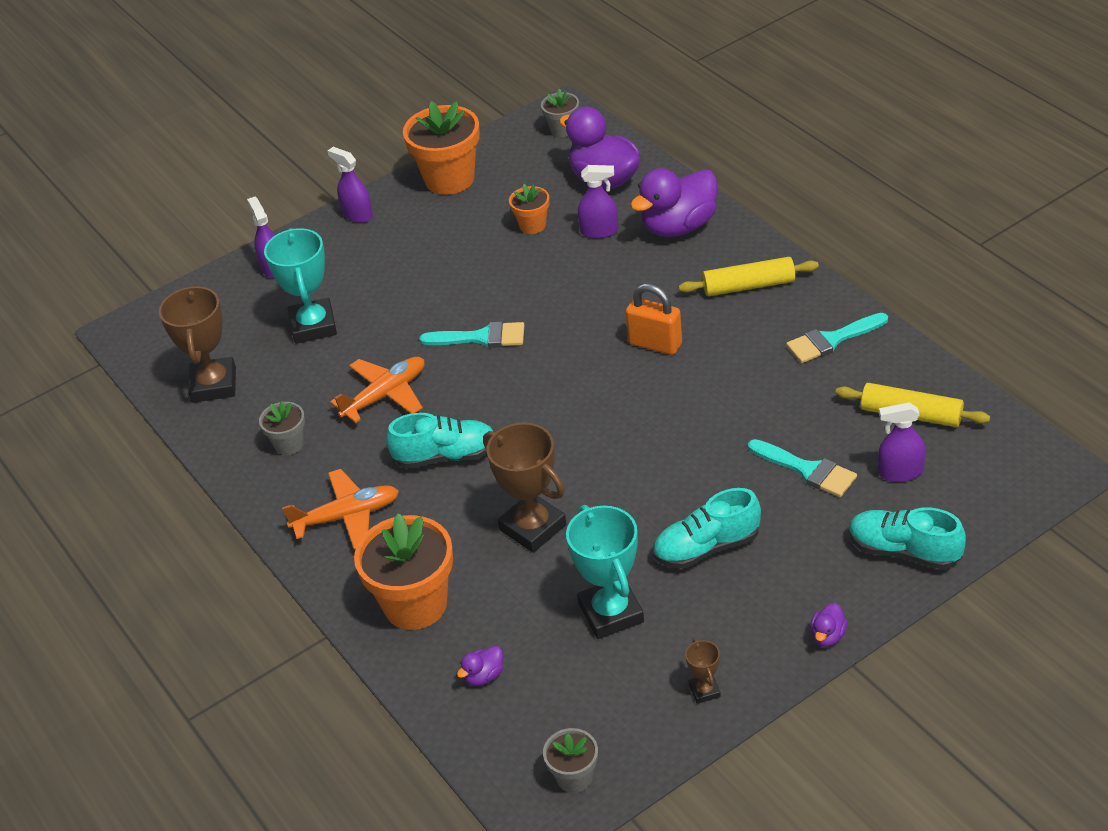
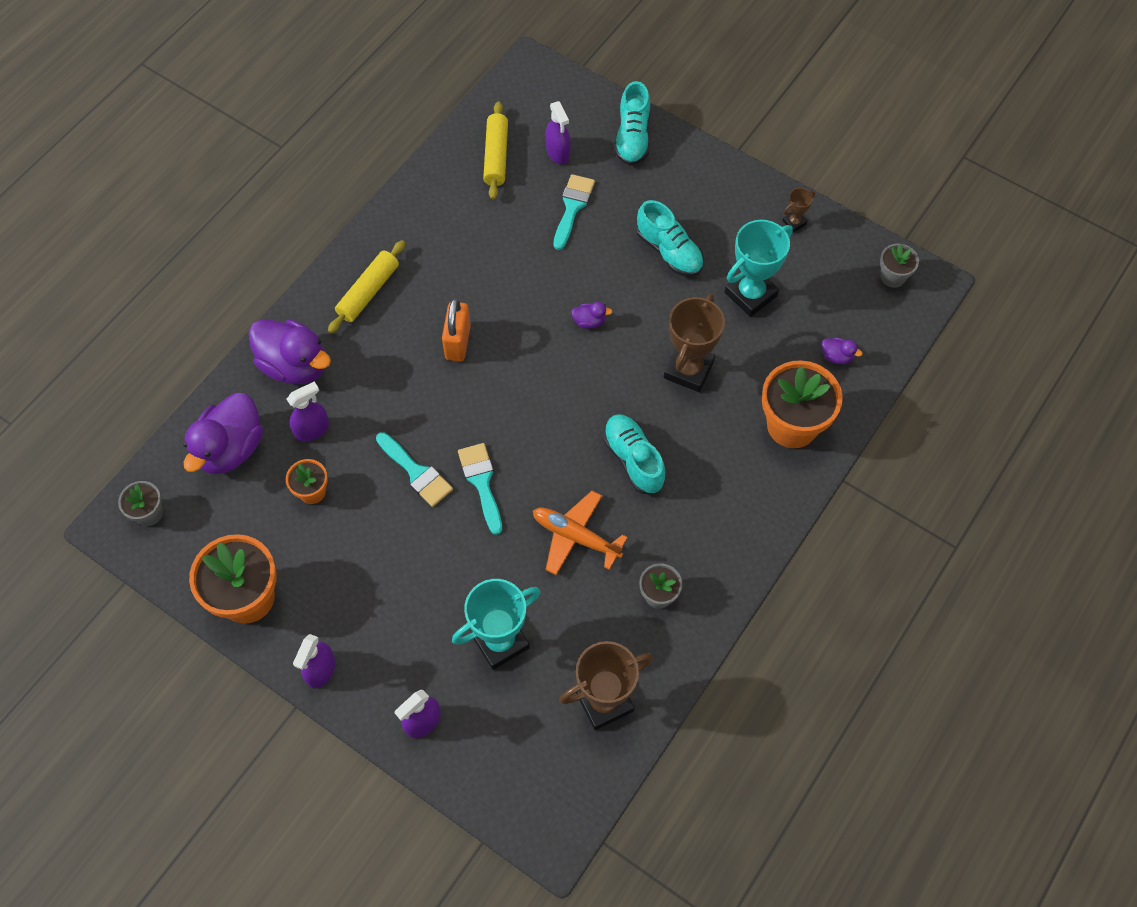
camera: 115 degrees left, 20 degrees up
(347, 516) = (723, 511): orange plane -> none
(599, 231) = (312, 429): purple spray bottle -> purple spray bottle turned 75 degrees clockwise
(749, 286) = (368, 292): yellow rolling pin -> yellow rolling pin turned 60 degrees clockwise
(827, 636) = (722, 165): purple duck -> purple duck (589, 321)
(831, 340) = (424, 220): turquoise brush -> turquoise brush (416, 472)

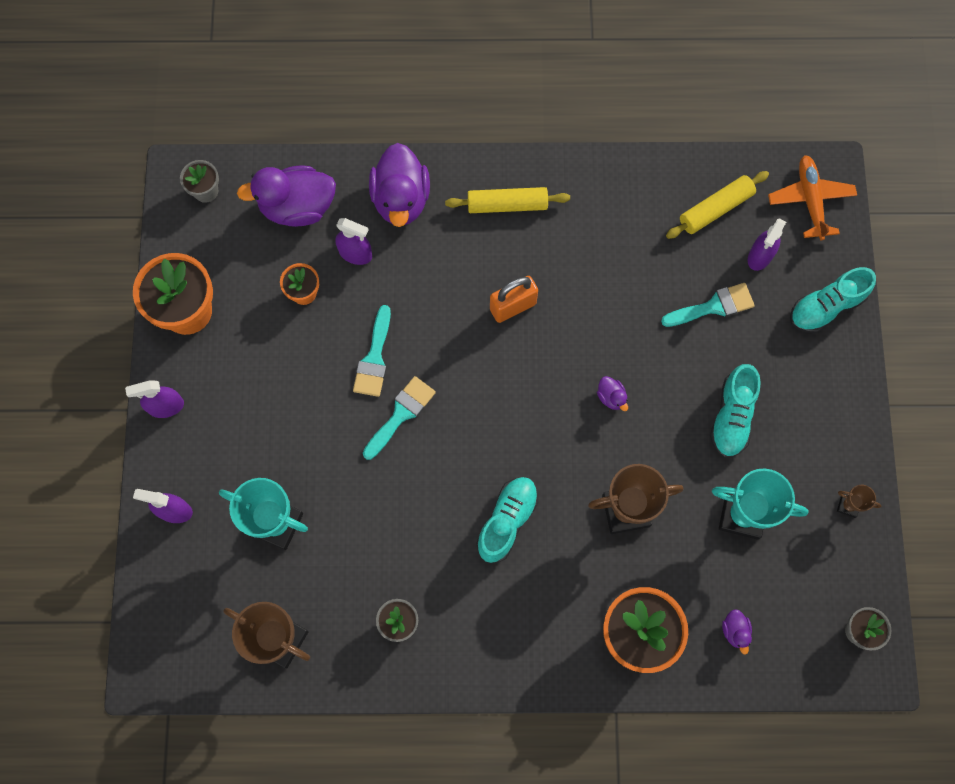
camera: 55 degrees right, 10 degrees up
(575, 537) = (405, 521): orange plane -> orange plane (810, 200)

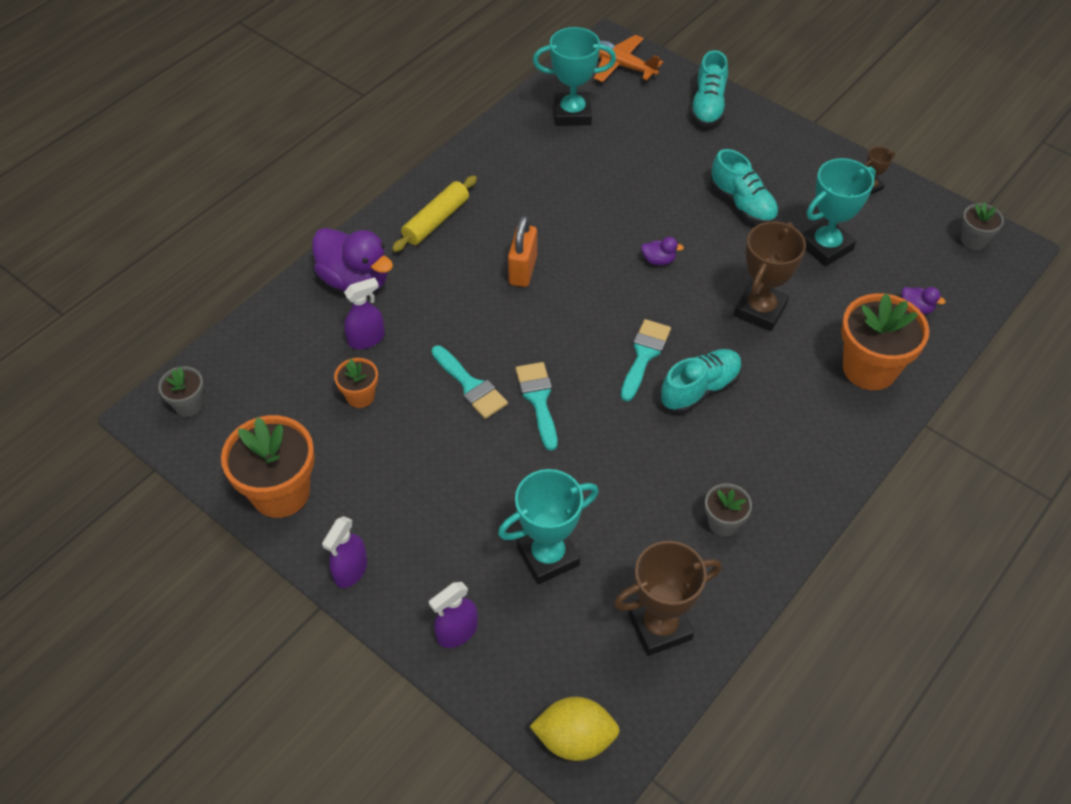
camera: 50 degrees left, 20 degrees down
(156, 645) = (575, 739): none -> yellow lemon
(297, 207) = (281, 351): purple duck -> none
(507, 521) = (700, 389): turquoise shoe -> turquoise shoe turned 75 degrees clockwise
(713, 306) = (646, 160): turquoise brush -> turquoise brush (644, 355)
(715, 209) = (572, 113): yellow rolling pin -> turquoise trophy
(760, 256) = (633, 114): purple spray bottle -> none

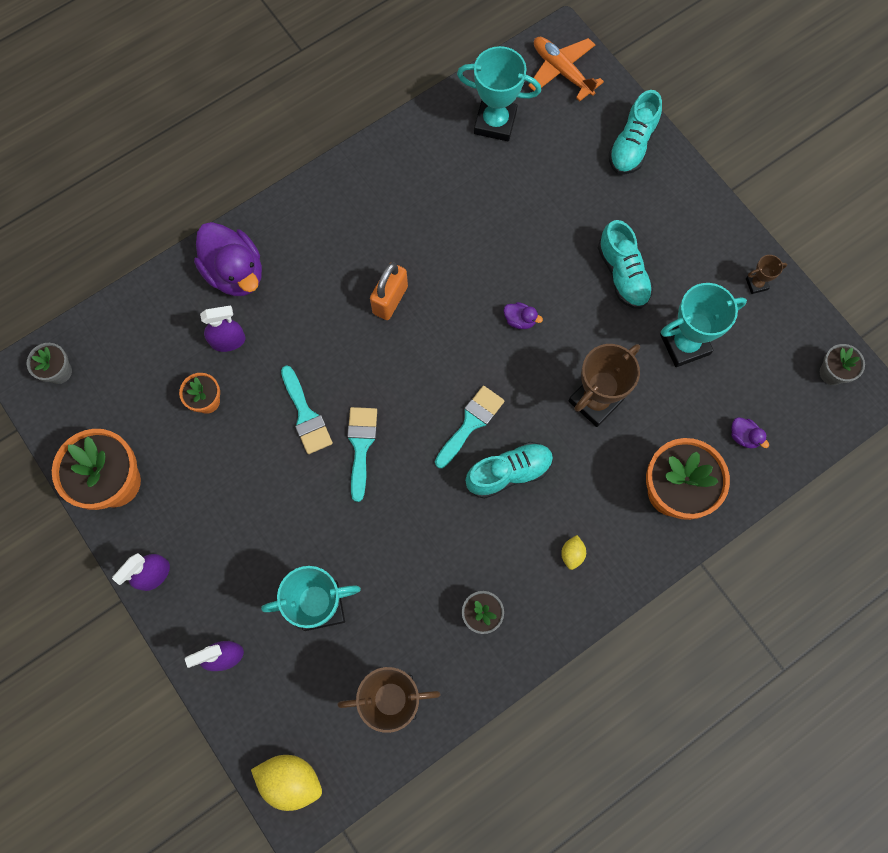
camera: 15 degrees right, 20 degrees up
(436, 221) = (327, 222): yellow rolling pin -> none
(794, 445) = (572, 554): none -> yellow lemon

